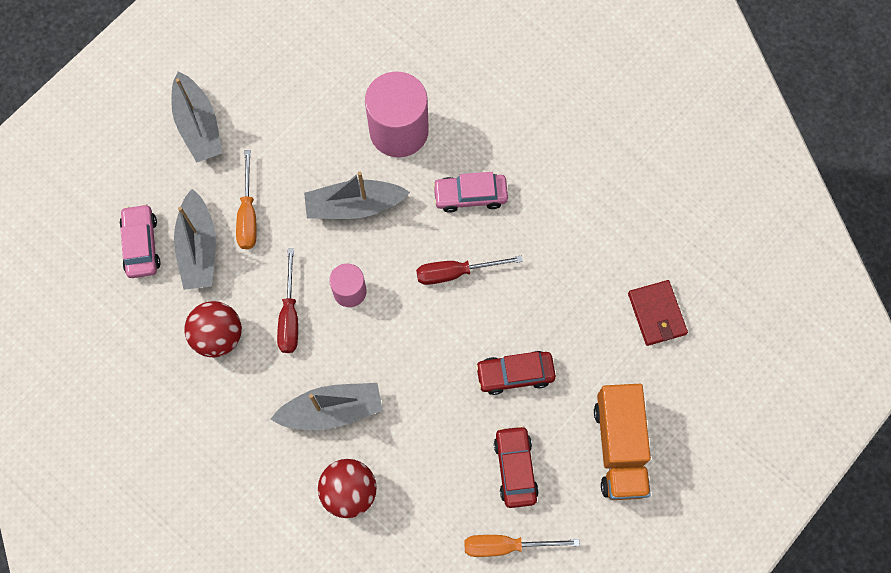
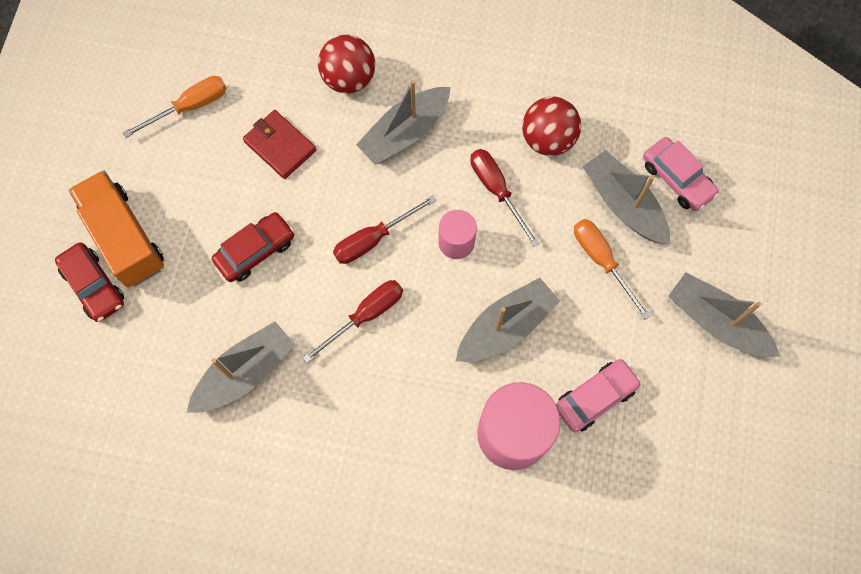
camera: 150 degrees right, 0 degrees up
(413, 331) = (373, 239): none -> red screwdriver
(470, 196) = (396, 404): pink car -> pink car (595, 397)
(515, 468) = (213, 171): red car -> red car (94, 286)
(572, 279) = (245, 372): none -> grey boat
(656, 314) = (142, 384): red wallet -> red wallet (280, 146)

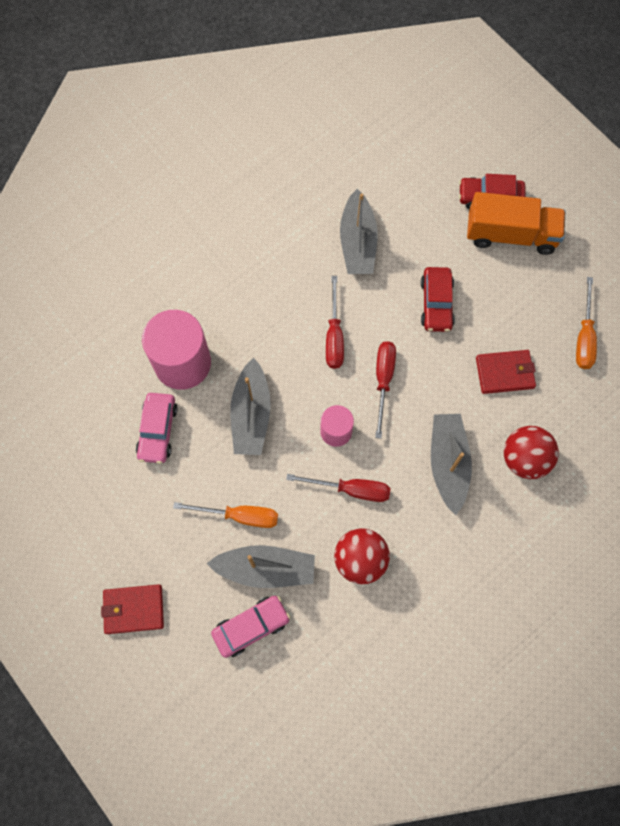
camera: 130 degrees right, 0 degrees up
(677, 179) = (251, 627): pink car -> pink car turned 150 degrees clockwise
(716, 322) = (132, 554): grey boat -> none
(754, 280) = (133, 609): none -> red wallet

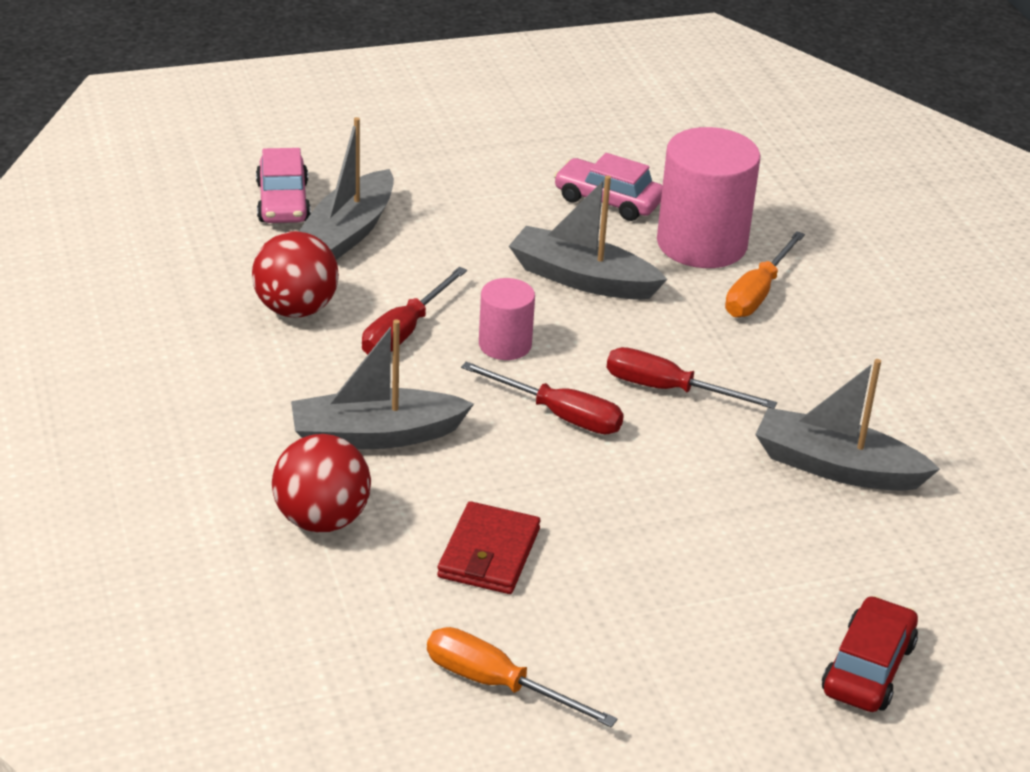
camera: 110 degrees right, 35 degrees down
(133, 609) = (378, 130): red wallet -> none
(239, 516) = (438, 231): orange screwdriver -> orange screwdriver (757, 293)
(436, 303) = (669, 518): red car -> none
(448, 463) = (375, 435): grey boat -> grey boat turned 150 degrees clockwise
(510, 235) = (769, 666): orange truck -> none

